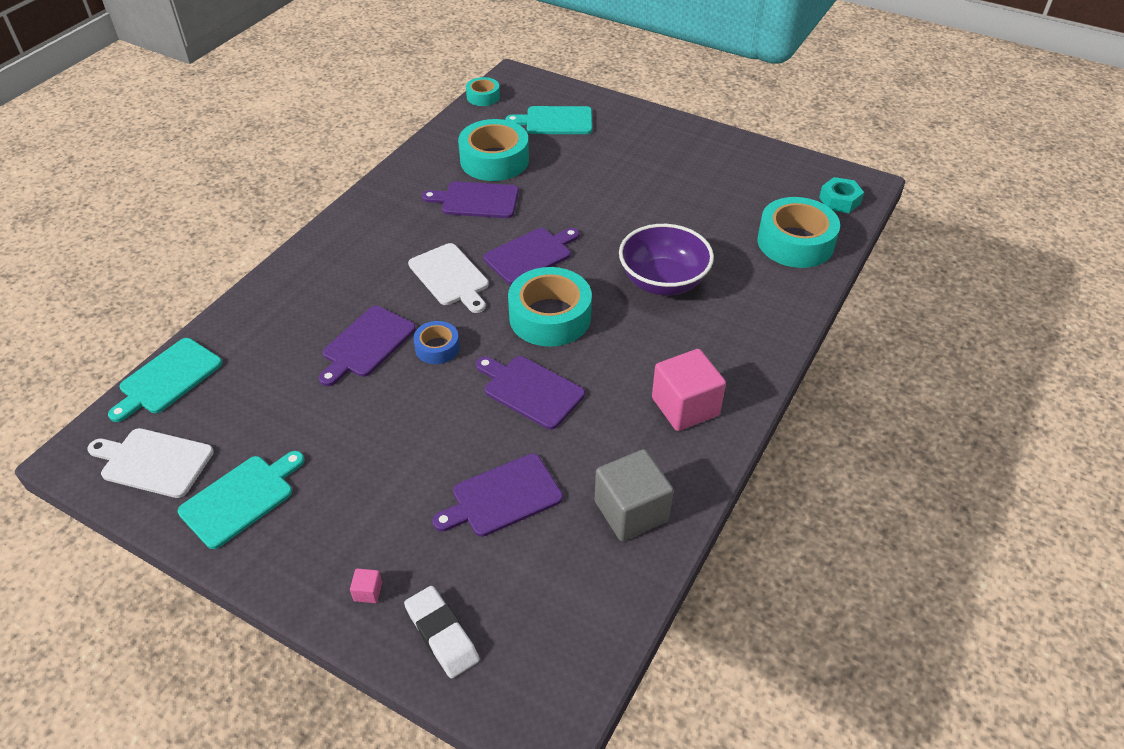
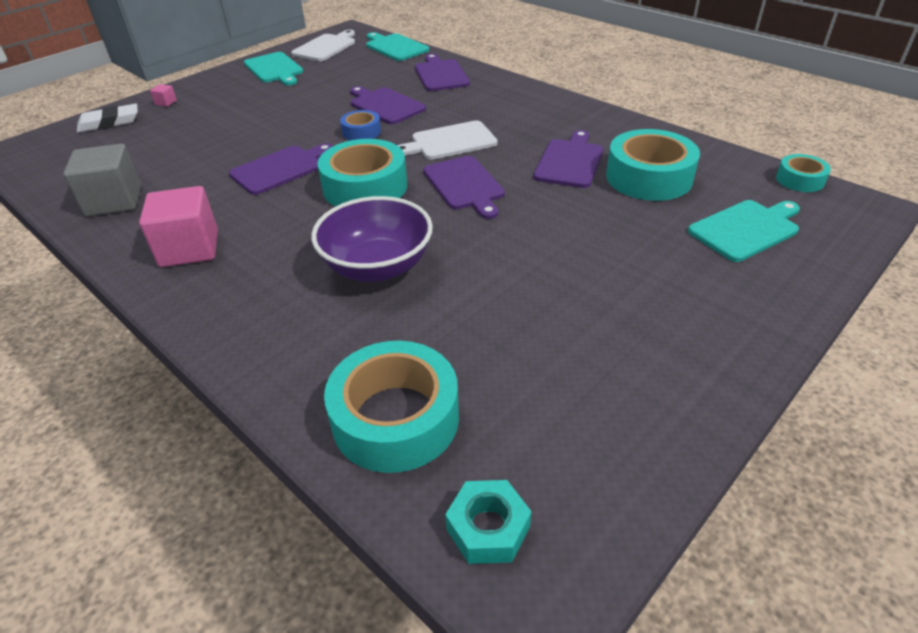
camera: 105 degrees right, 5 degrees down
(502, 497) = (187, 149): purple cutting board -> purple cutting board (441, 74)
(555, 121) = (746, 229): turquoise cutting board -> turquoise cutting board turned 45 degrees clockwise

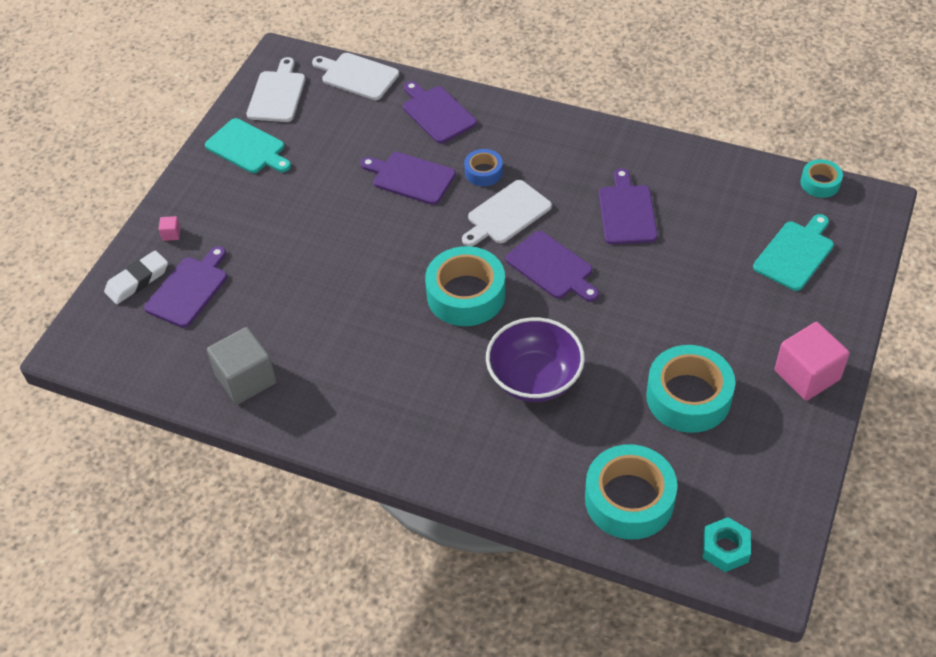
camera: 20 degrees left, 10 degrees up
(189, 248) = (364, 409): pink cube -> pink cube (807, 375)
(280, 169) = (371, 294): purple cutting board -> purple cutting board (189, 289)
(361, 132) = (413, 223): blue tape -> blue tape (483, 172)
(395, 47) = (357, 76): turquoise cutting board -> white cutting board
(649, 177) = (701, 214): turquoise tape -> turquoise tape (688, 397)

